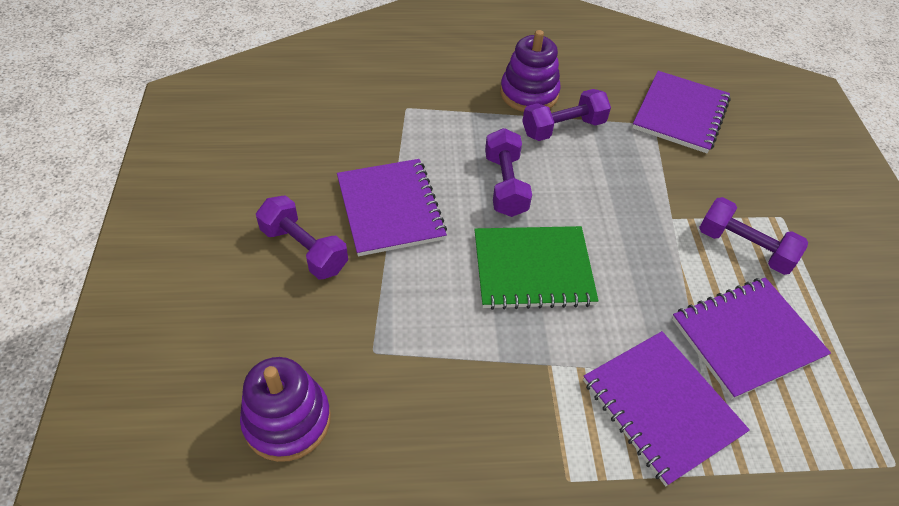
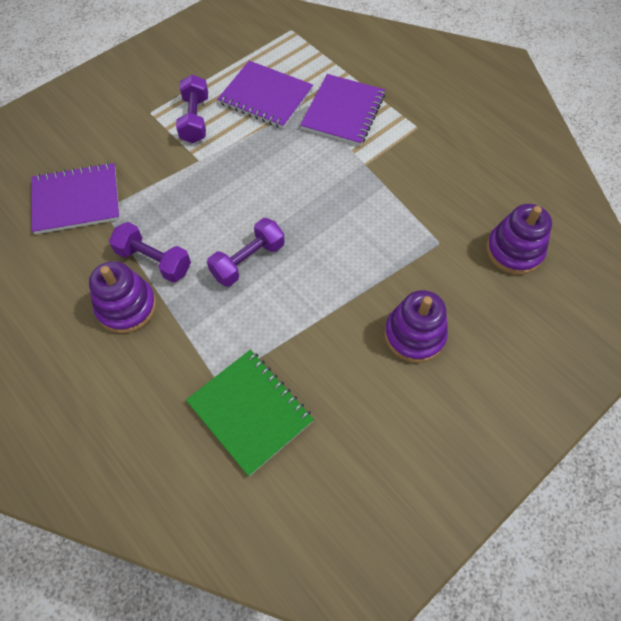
camera: 125 degrees left, 10 degrees up
(304, 249) = (414, 335): purple dumbbell -> purple stacking toy
(390, 208) = (333, 312): purple notebook -> none
(533, 269) = (308, 205): green notebook -> green notebook (250, 411)

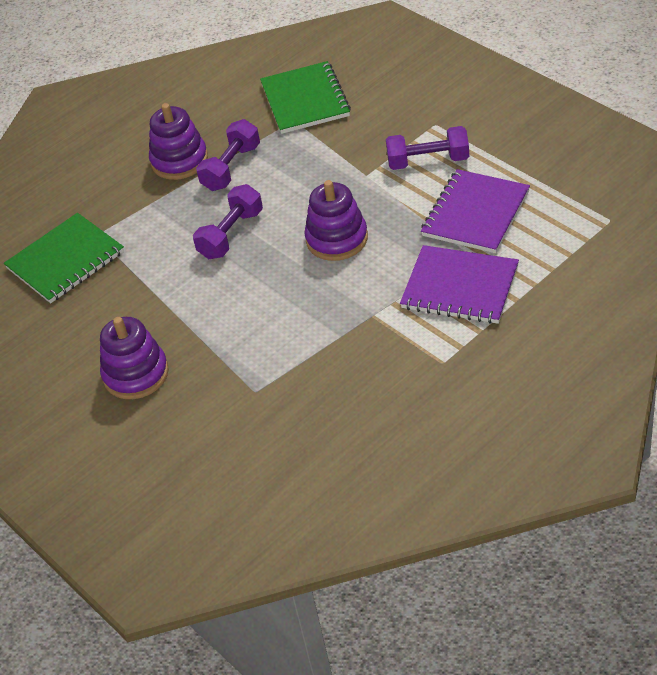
camera: 95 degrees right, 15 degrees down
(76, 200) = (305, 100): purple notebook -> green notebook
(248, 261) = (231, 234): purple dumbbell -> purple dumbbell turned 75 degrees clockwise
(514, 251) = (244, 464): purple stacking toy -> purple stacking toy (337, 239)

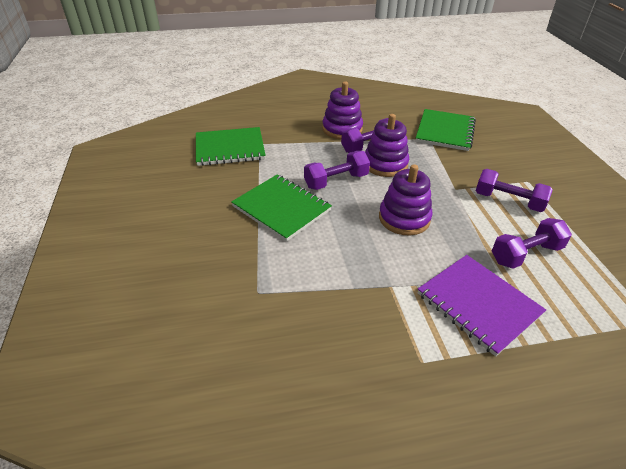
camera: 25 degrees right, 5 degrees down
(136, 374) = (197, 233): purple stacking toy -> purple stacking toy (385, 164)
(200, 298) = (281, 208): none -> green notebook
(475, 213) = (525, 254): purple notebook -> purple dumbbell

